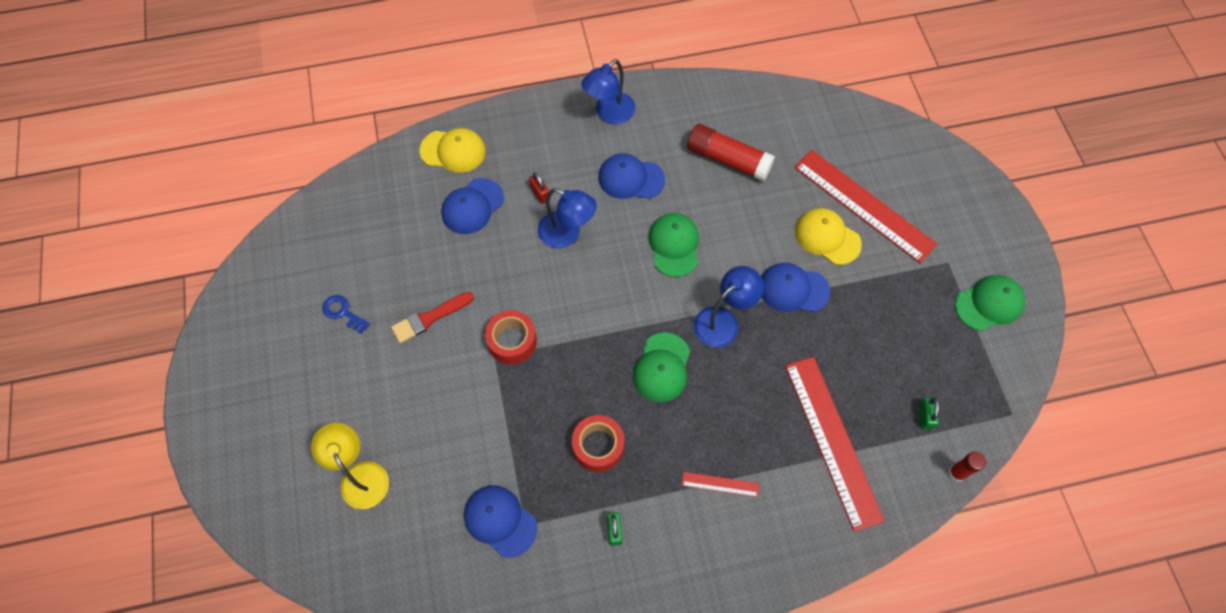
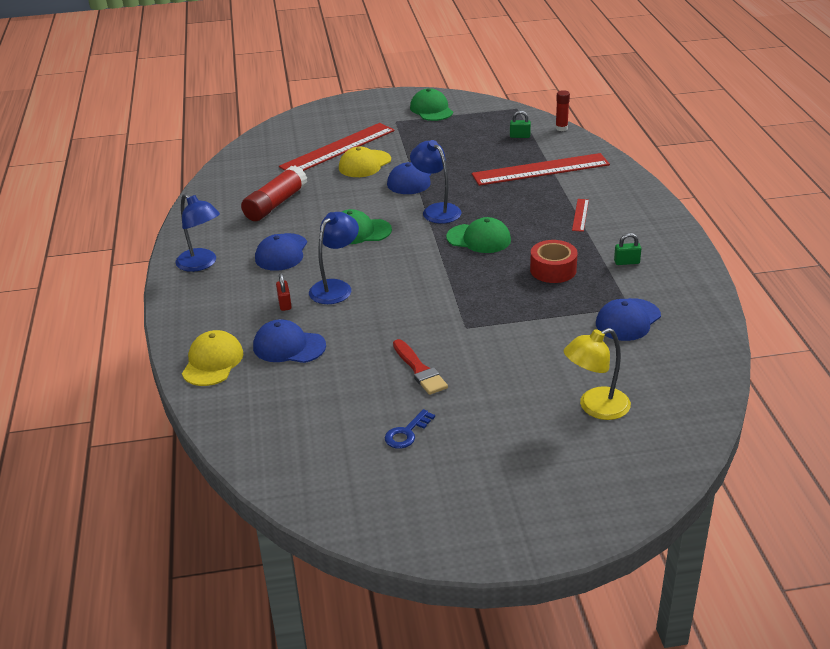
camera: 85 degrees left, 30 degrees down
(472, 206) = (289, 346): blue cap -> blue cap turned 150 degrees clockwise
(512, 341) = (449, 317): red tape -> none
(540, 194) = (284, 304): red padlock -> red padlock turned 75 degrees counterclockwise

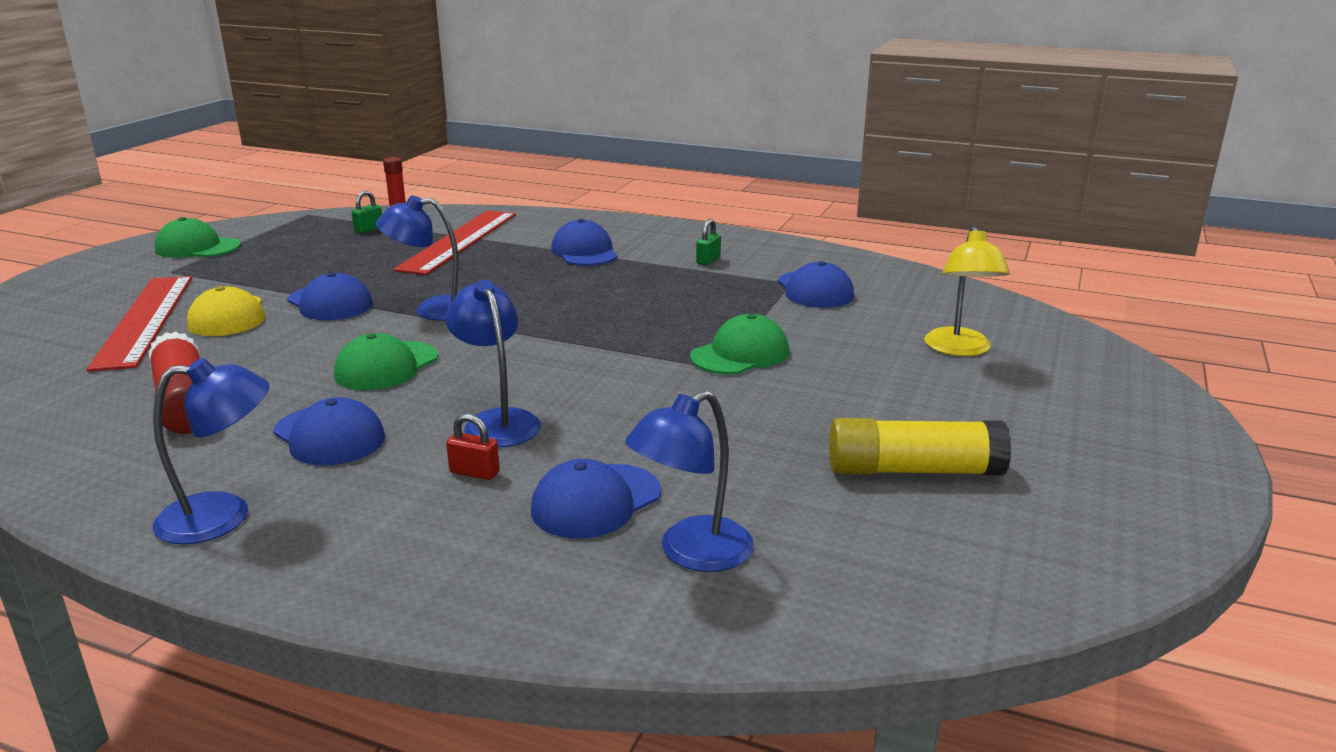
camera: 60 degrees left, 10 degrees down
(212, 362) = (544, 589): yellow cap -> none
(268, 389) = (691, 553): none -> blue lamp
(406, 433) = (913, 470): blue key -> yellow glue stick
(419, 370) = (778, 421): red brush -> none
(479, 239) = (541, 307): green cap -> green cap (740, 354)
(553, 270) = (669, 293): red tape -> none
(580, 215) = (584, 252): red ruler -> blue cap

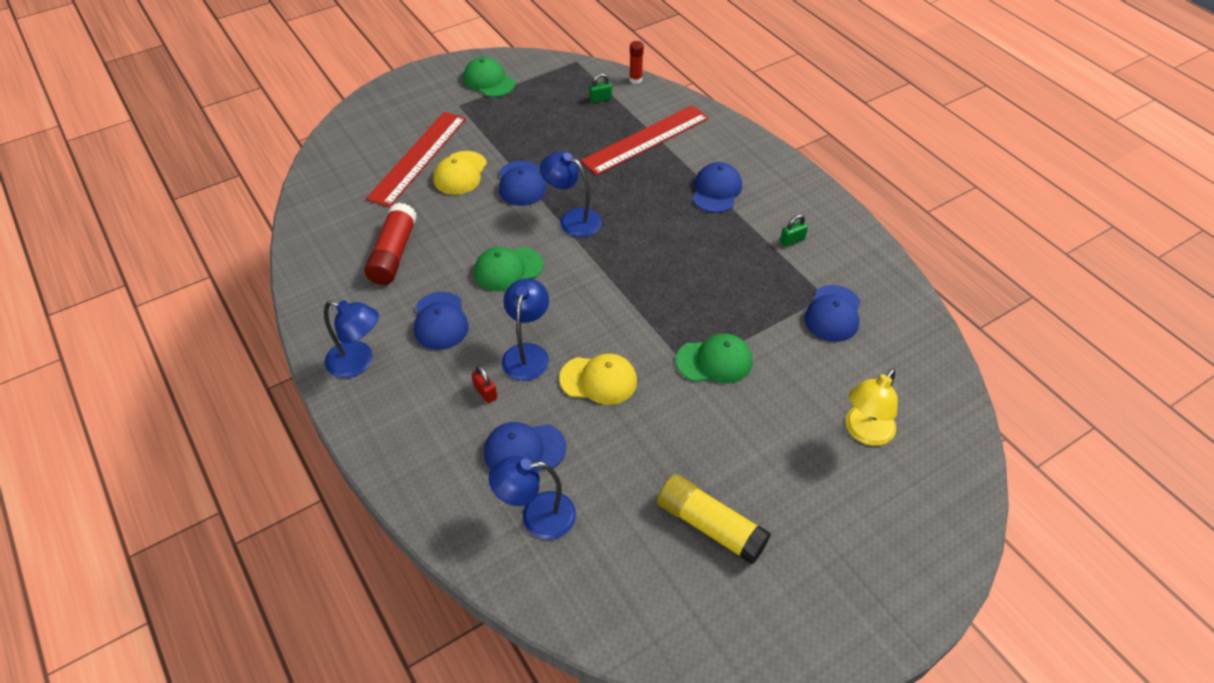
camera: 35 degrees right, 25 degrees up
(622, 411) = (598, 380): none -> yellow cap

